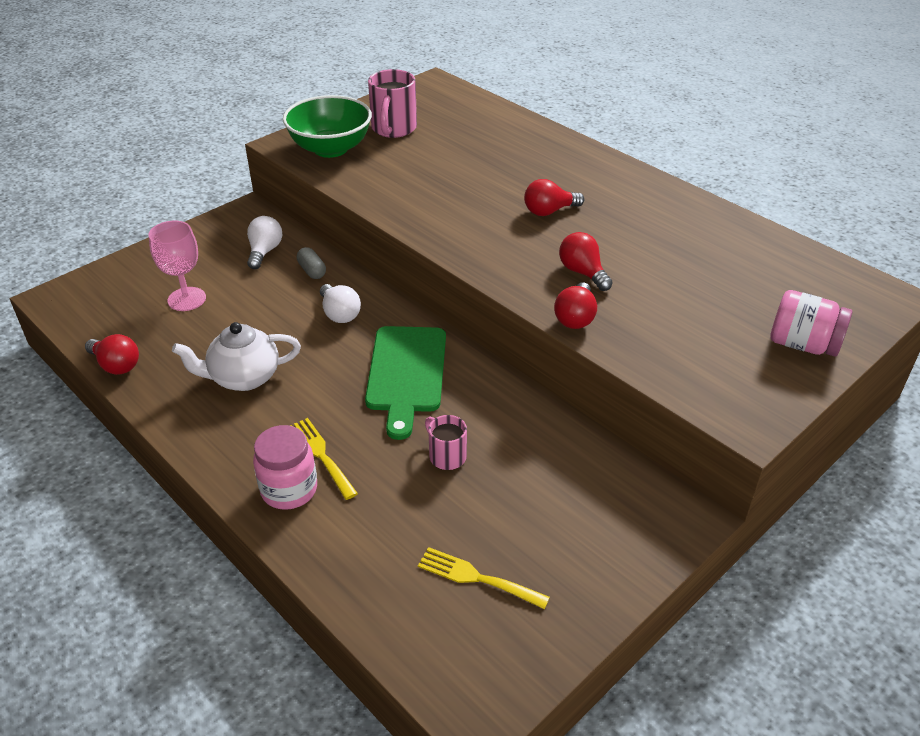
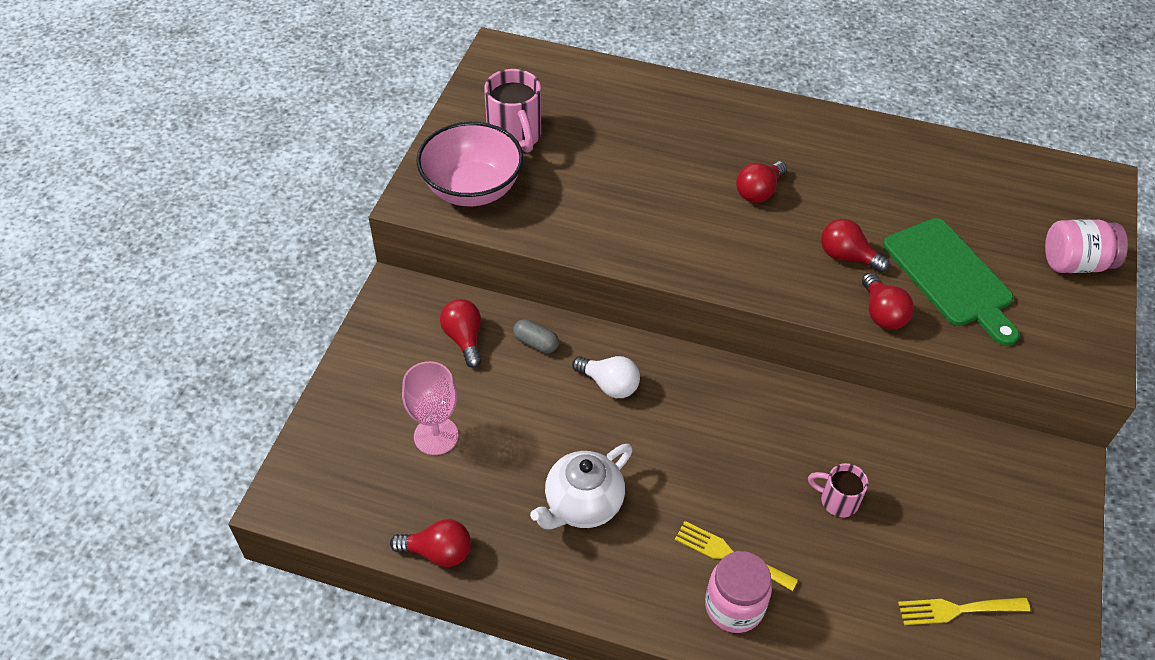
camera: 30 degrees left, 10 degrees up
(264, 251) = (464, 339): white light bulb -> red light bulb
(330, 149) = (472, 189): green bowl -> pink bowl
(406, 373) = (730, 426): green cutting board -> green cutting board (950, 276)

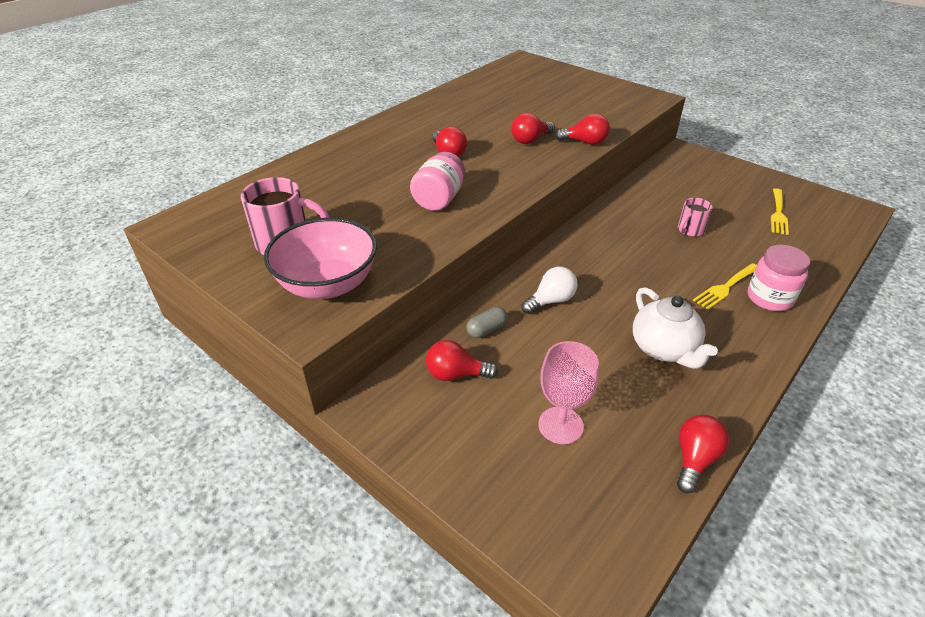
camera: 65 degrees left, 10 degrees down
(950, 276) = (567, 114): green cutting board -> none
(1075, 263) = (578, 81): pink jar -> pink jar (439, 199)

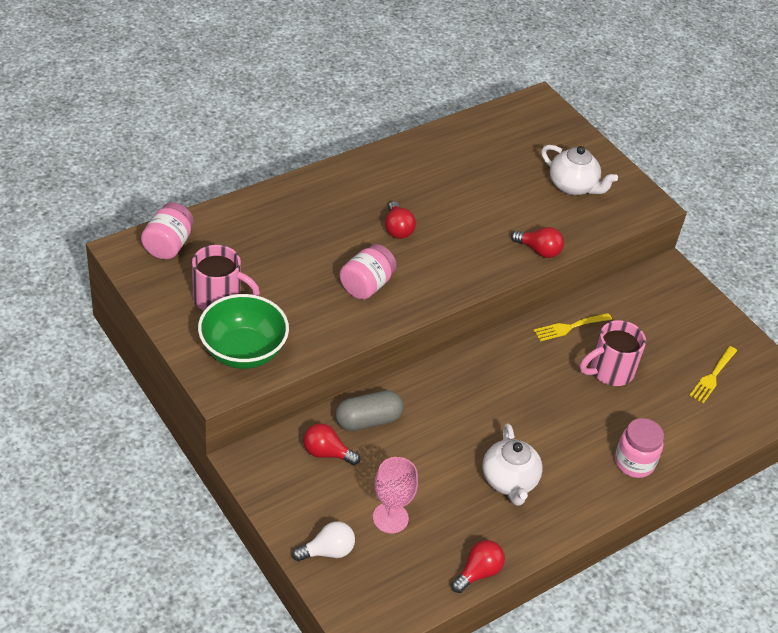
camera: 10 degrees right, 5 degrees up
(218, 211) = (168, 245): none -> pink jar
(328, 284) = (243, 351): pink bowl -> green bowl
(486, 329) = (368, 420): grey capsule -> grey capsule, size x1.73
(530, 140) = (486, 232): red light bulb -> none
(551, 301) = (436, 409): white light bulb -> white light bulb (327, 551)
(584, 99) = (573, 186): none -> white teapot
(689, 230) = (609, 371): pink mug -> pink mug, size x1.69
(725, 287) = (601, 441): yellow fork -> yellow fork (569, 327)

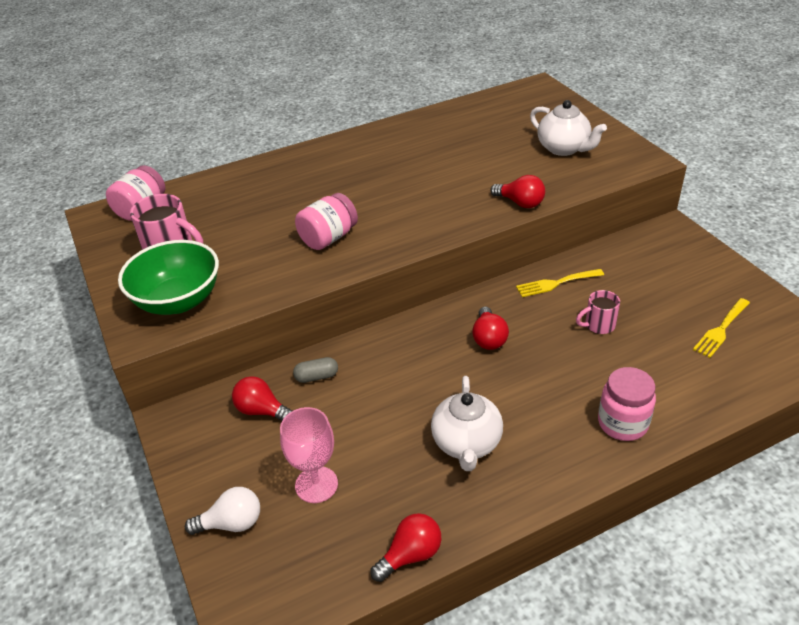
camera: 15 degrees right, 5 degrees down
(368, 420) = (316, 377): grey capsule -> grey capsule, size x0.58
(397, 229) = (374, 189): red light bulb -> red light bulb (488, 338)
(609, 371) = (598, 325): pink mug -> pink mug, size x0.59

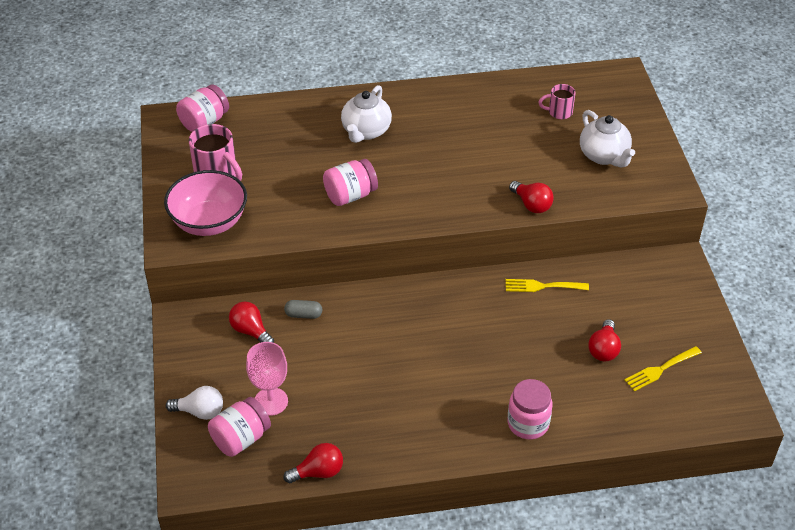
camera: 15 degrees right, 5 degrees up
(178, 301) = (209, 222): green bowl -> pink bowl
(296, 542) = (241, 438): none -> pink jar
(466, 444) = (397, 404): white teapot -> white teapot (366, 131)
(488, 338) = (458, 321): red light bulb -> red light bulb (603, 349)
(598, 325) = (557, 335): pink mug -> pink mug (559, 112)

